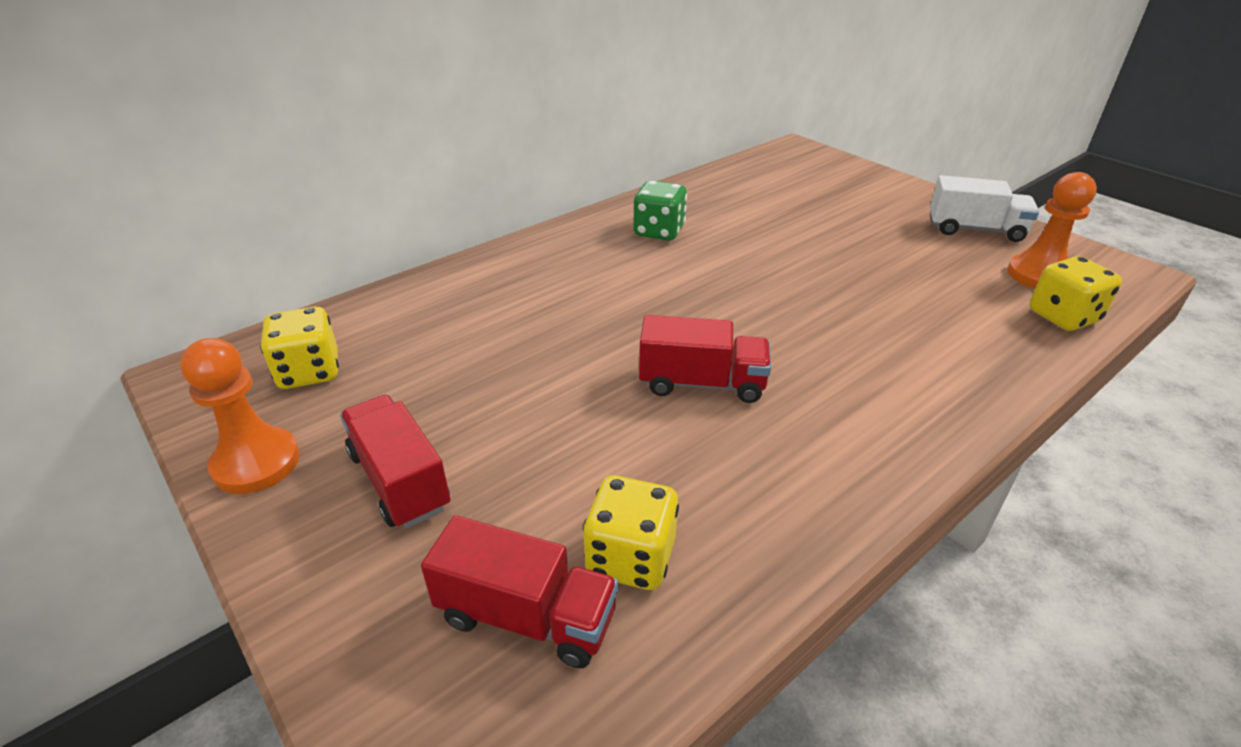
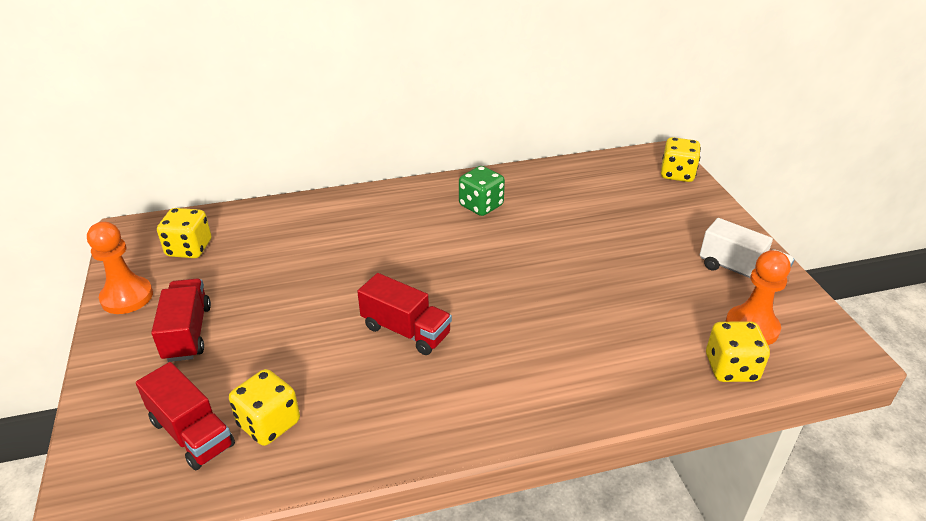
camera: 25 degrees right, 0 degrees up
(827, 161) = (677, 174): none -> yellow dice

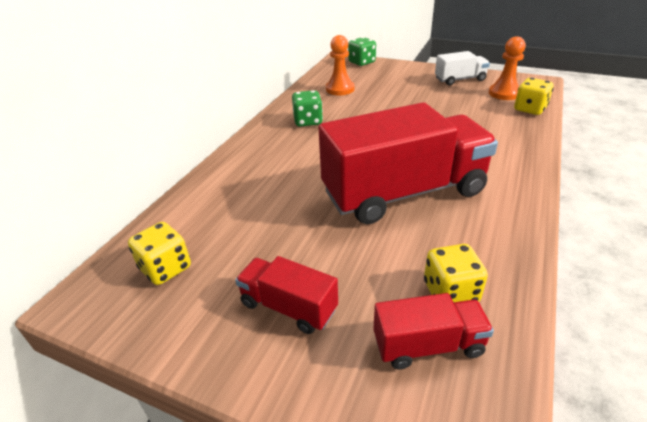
camera: 50 degrees left, 0 degrees up
(127, 297) = (184, 336): orange pawn -> orange pawn (340, 89)
(406, 331) = (403, 193): red truck -> red truck, size x2.16
(677, 174) = (361, 62): yellow dice -> green dice

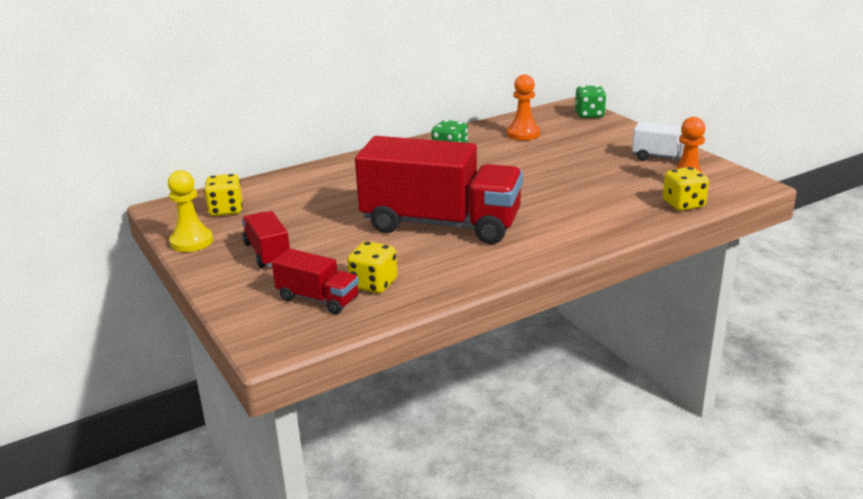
camera: 35 degrees right, 10 degrees down
(173, 336) = (191, 241): none -> yellow pawn

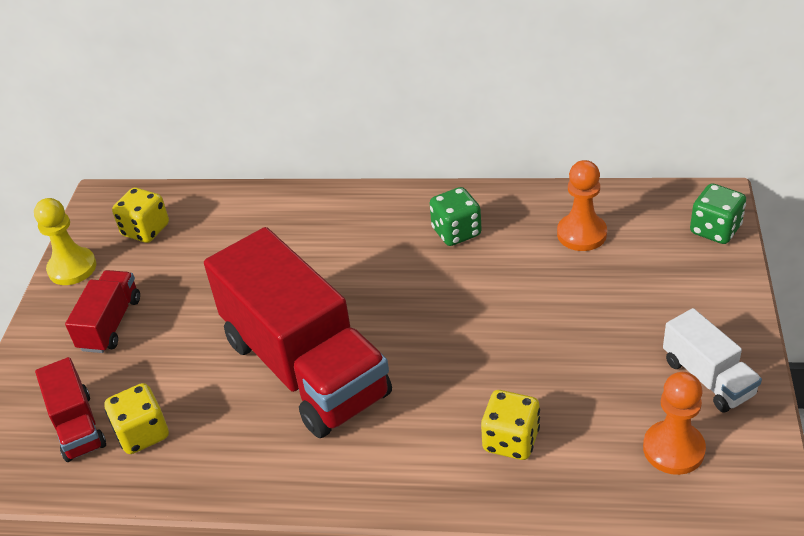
camera: 40 degrees right, 15 degrees up
(683, 204) = (617, 490): yellow dice -> yellow dice (511, 440)

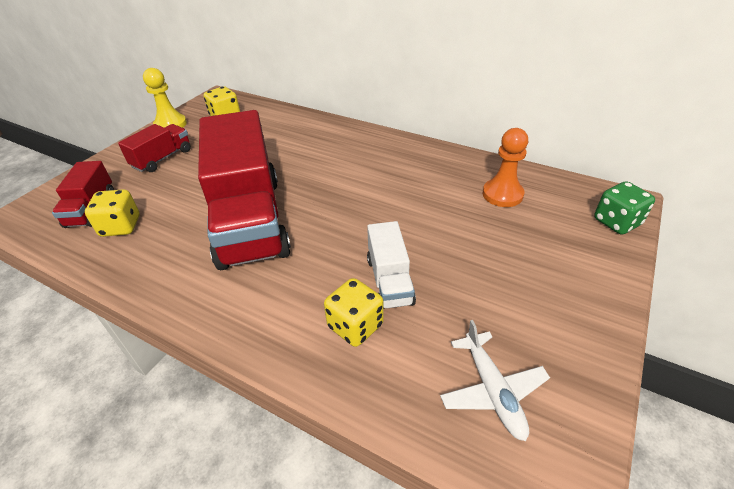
camera: 20 degrees right, 0 degrees up
(456, 232) = (411, 168): green dice -> none
(673, 449) = (492, 391): orange pawn -> white plane
(708, 378) = (557, 337): white truck -> white truck (389, 281)

